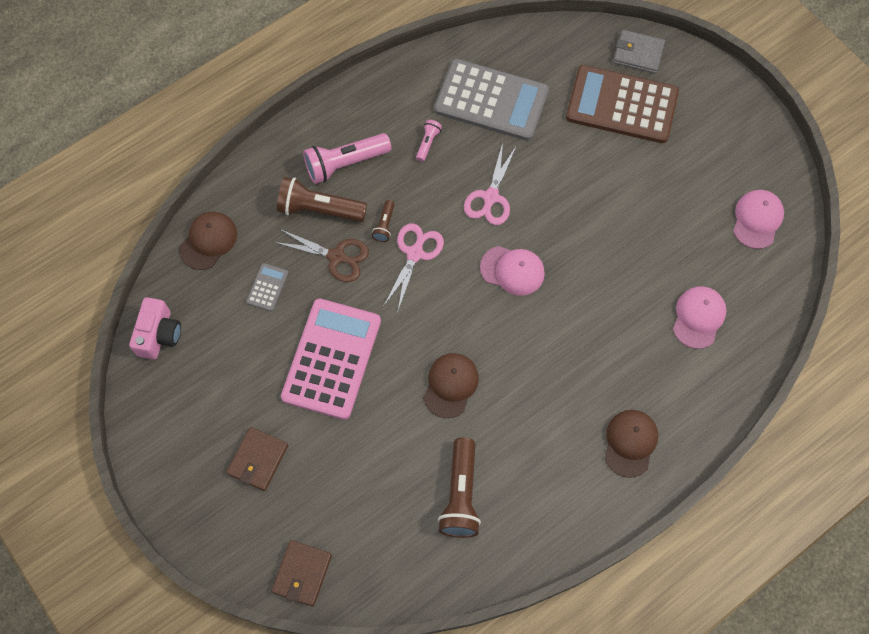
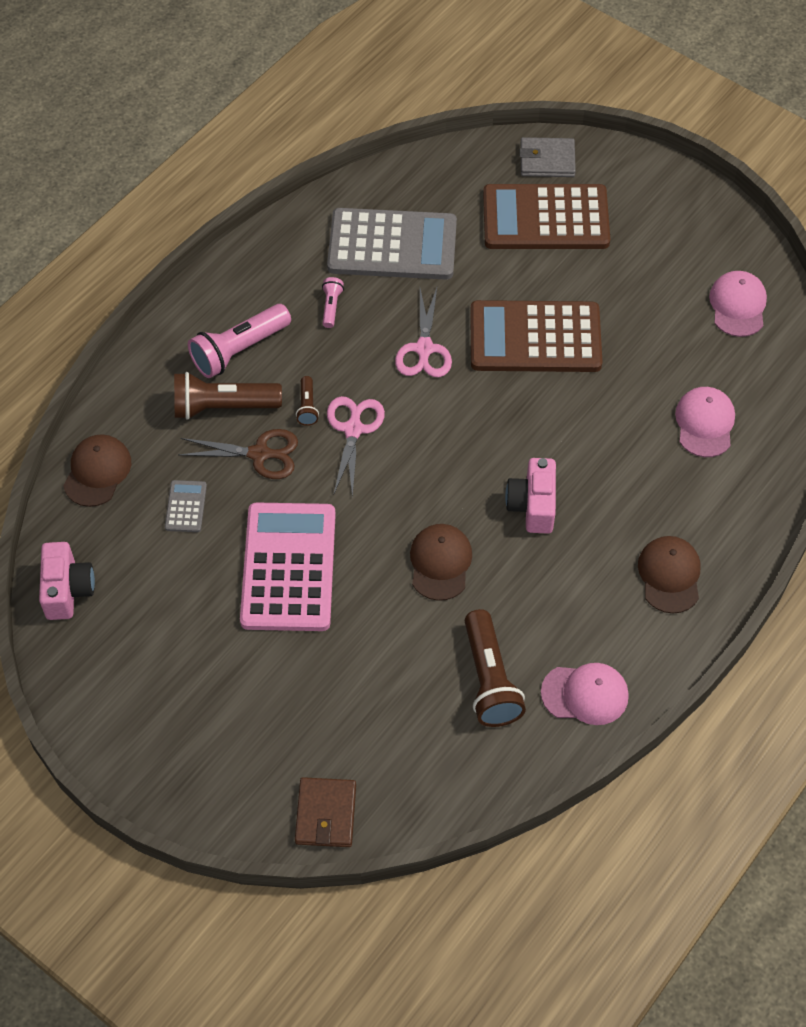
camera: 15 degrees left, 10 degrees down
(258, 459) = (232, 700): brown wallet -> none
(512, 270) = (474, 422): pink cap -> pink cap (585, 694)
(538, 354) = (532, 505): none -> pink camera
(582, 208) = (535, 338): none -> brown calculator

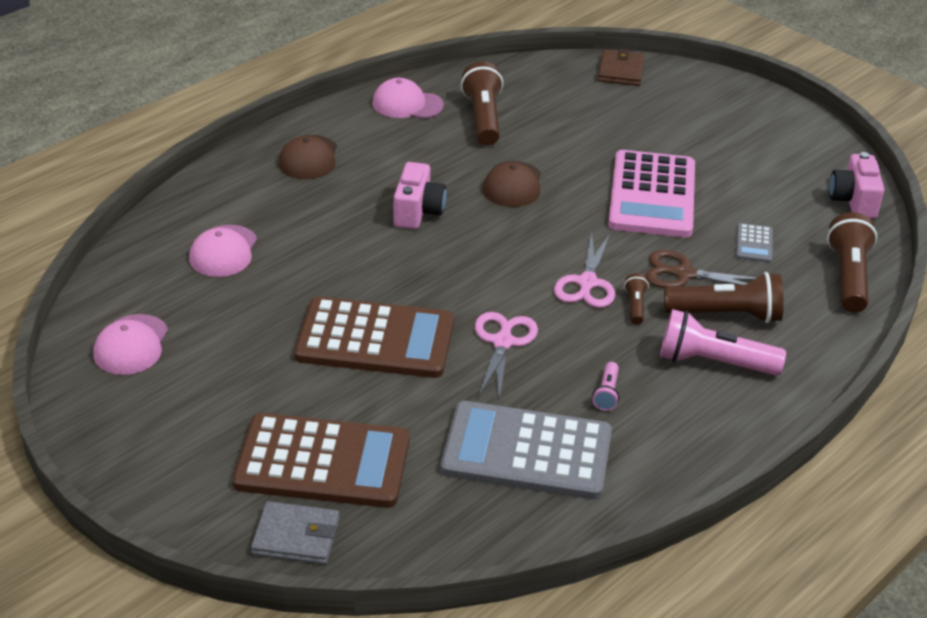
camera: 175 degrees left, 20 degrees down
(97, 472) = (848, 277): brown cap -> brown flashlight
(239, 350) = (713, 363): pink flashlight -> pink flashlight turned 135 degrees counterclockwise

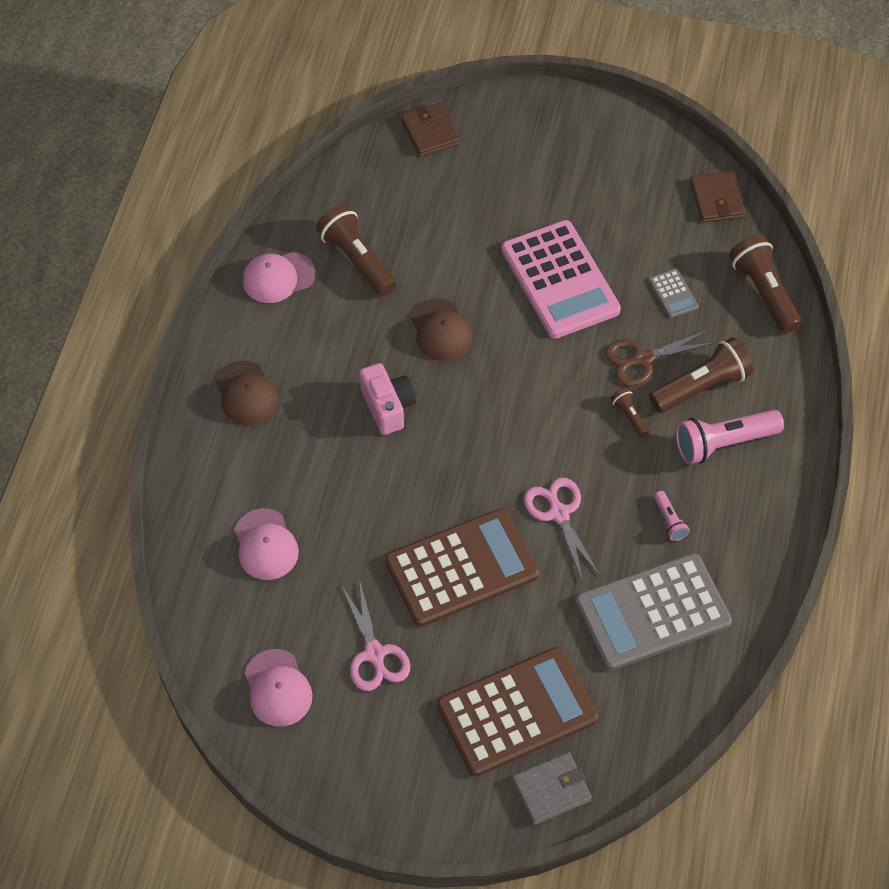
camera: 30 degrees left, 20 degrees up
(587, 283) = (577, 412): pink scissors -> pink scissors (374, 654)
(853, 201) = (717, 199): pink camera -> brown wallet

